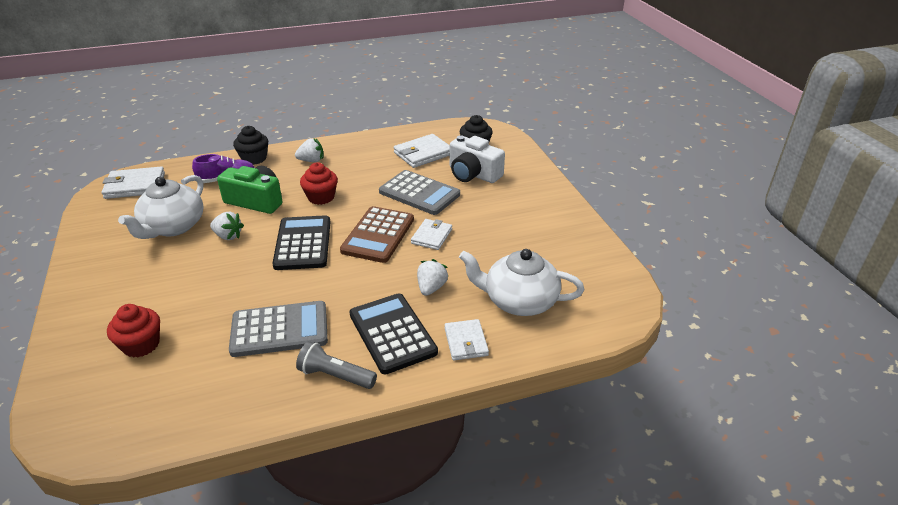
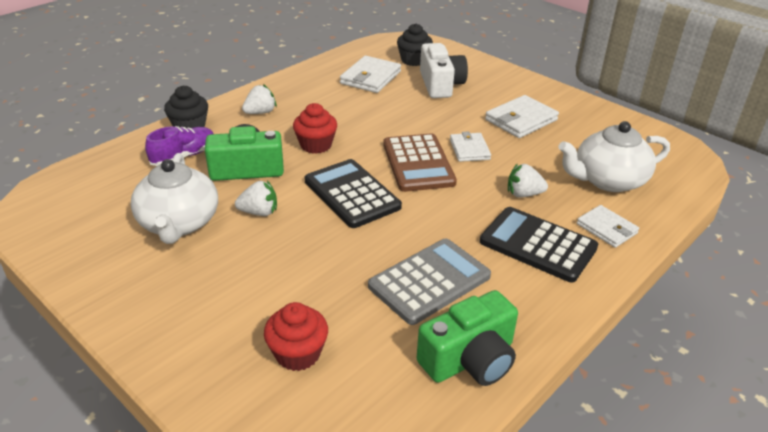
camera: 30 degrees left, 0 degrees up
(135, 186) = (69, 194): white wallet -> white wallet (521, 120)
(239, 398) = (470, 359): none -> green camera
(335, 376) = (533, 301): grey flashlight -> none
(419, 193) = (411, 114): grey calculator -> none
(431, 288) = (523, 194): white strawberry -> white strawberry turned 75 degrees counterclockwise
(473, 174) = (440, 84): white camera -> white camera turned 105 degrees counterclockwise

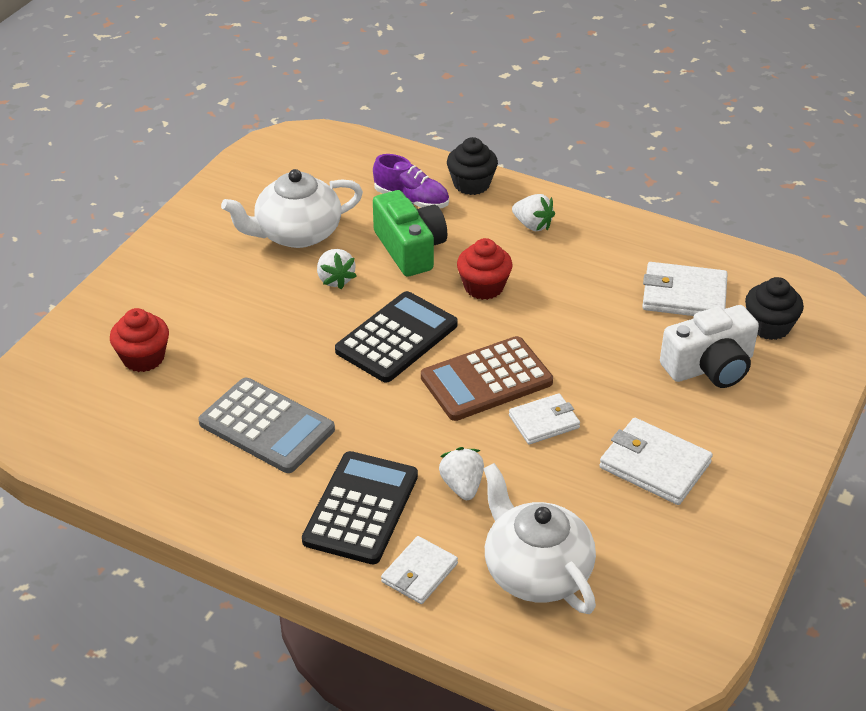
camera: 75 degrees right, 5 degrees up
(470, 359) = (162, 473): green camera -> none

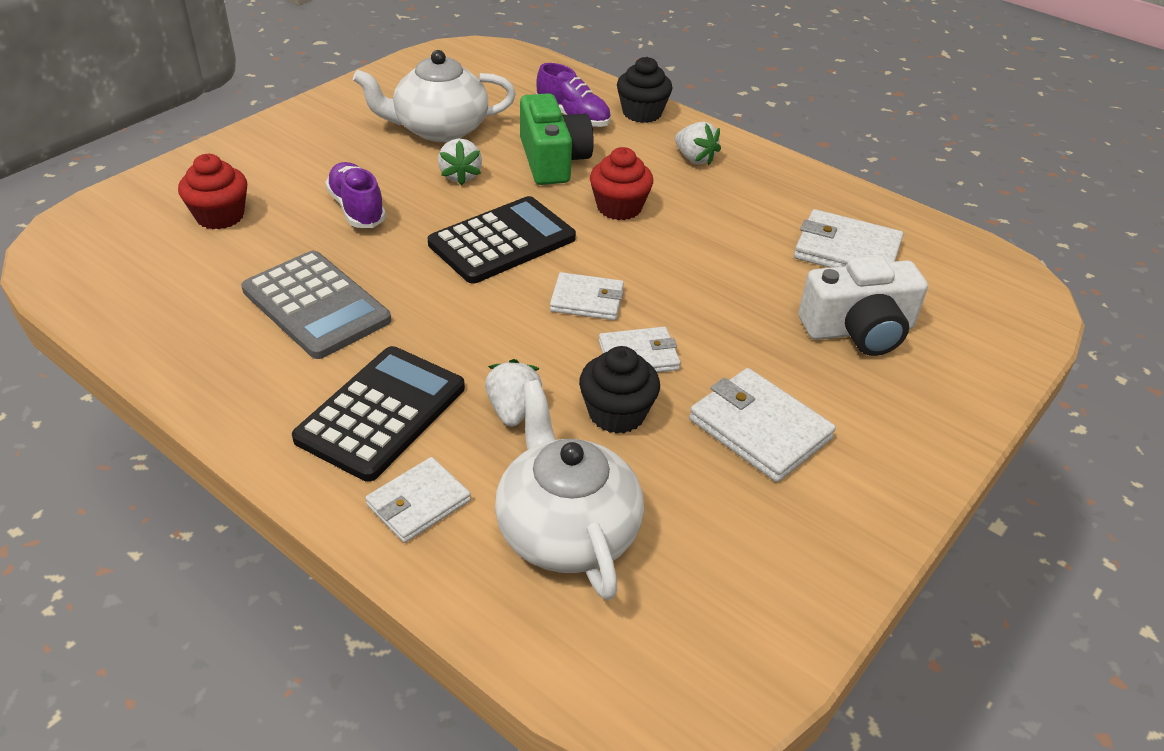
camera: 10 degrees right, 0 degrees up
(259, 329) = (357, 209): none -> purple shoe
(486, 380) = (587, 300): brown calculator -> white wallet
(769, 326) = (942, 299): black cupcake -> black cupcake (617, 413)

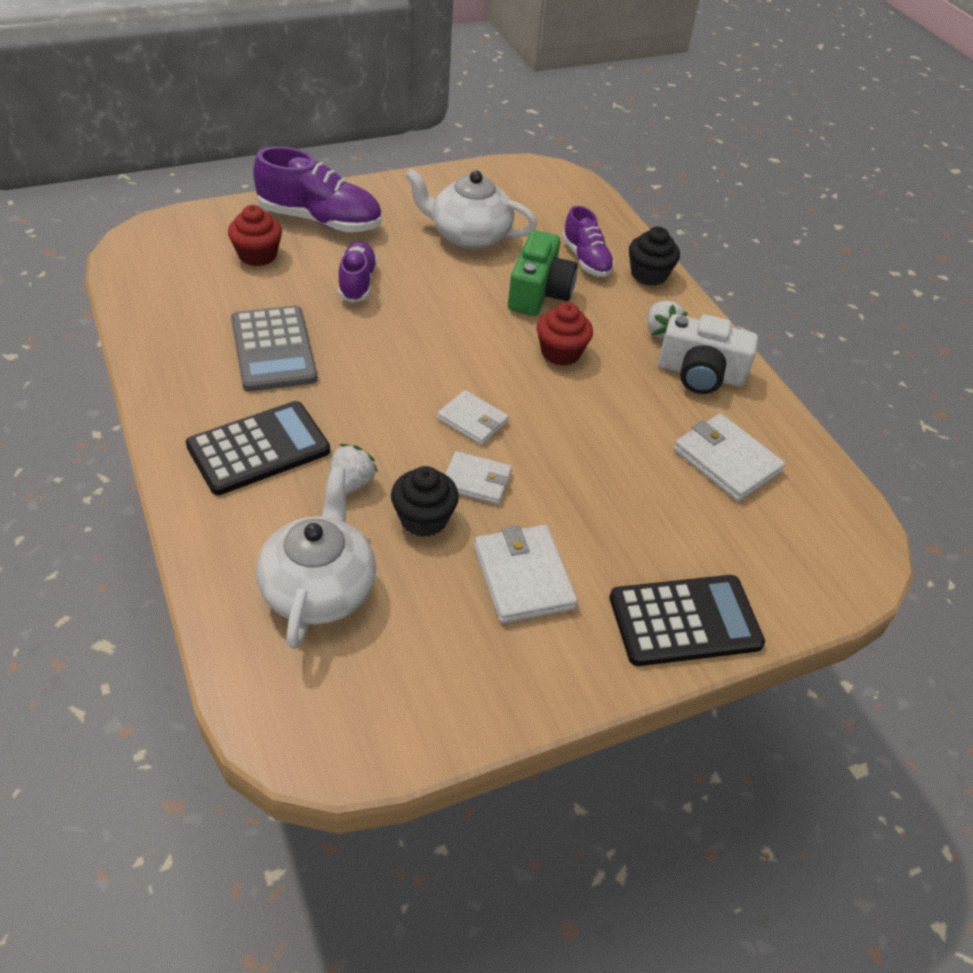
camera: 25 degrees right, 5 degrees up
(266, 160) = (320, 220): none -> purple shoe
(418, 503) = (235, 524): white wallet -> none
(460, 176) = (454, 281): white strawberry -> none
(502, 241) = (445, 348): black calculator -> black calculator (684, 621)
(858, 330) = (676, 532): white camera -> white camera (700, 374)

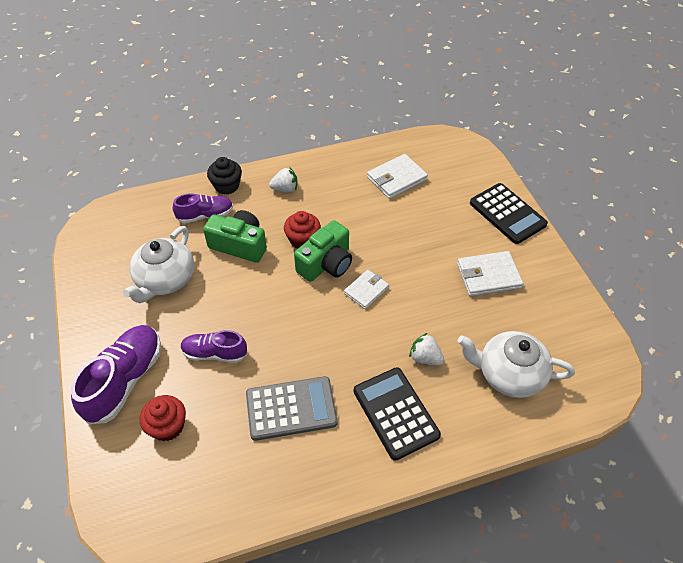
camera: 80 degrees left, 5 degrees up
(423, 519) = (450, 320): black cupcake -> none
(476, 480) = (418, 292): white wallet -> none
(519, 377) = (326, 263): none -> green camera
(684, 621) = (507, 214): black calculator -> black calculator turned 150 degrees clockwise
(700, 374) = (325, 177): white camera -> none

